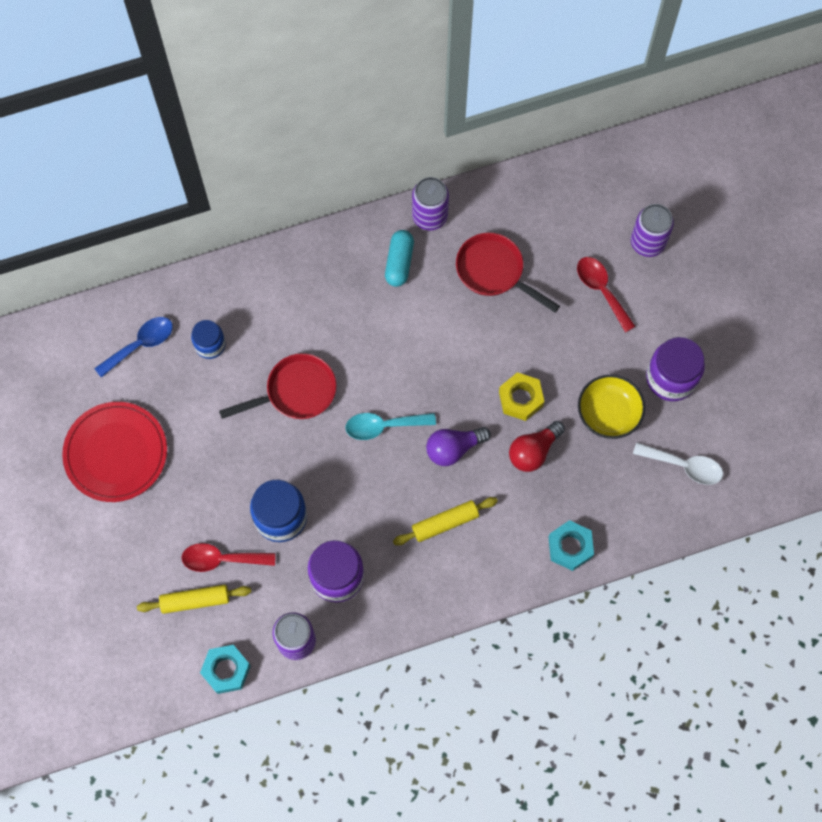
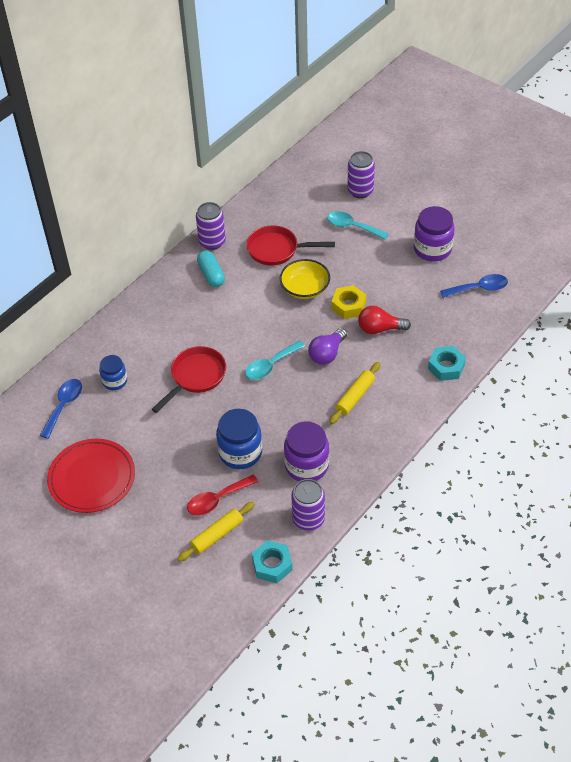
camera: 30 degrees left, 20 degrees down
(533, 451) = (380, 329): red light bulb -> red light bulb turned 75 degrees clockwise
(601, 290) = (352, 227): red spoon -> turquoise spoon
(608, 412) = (409, 285): yellow bowl -> yellow bowl (305, 288)
(684, 466) = (479, 288): white spoon -> blue spoon

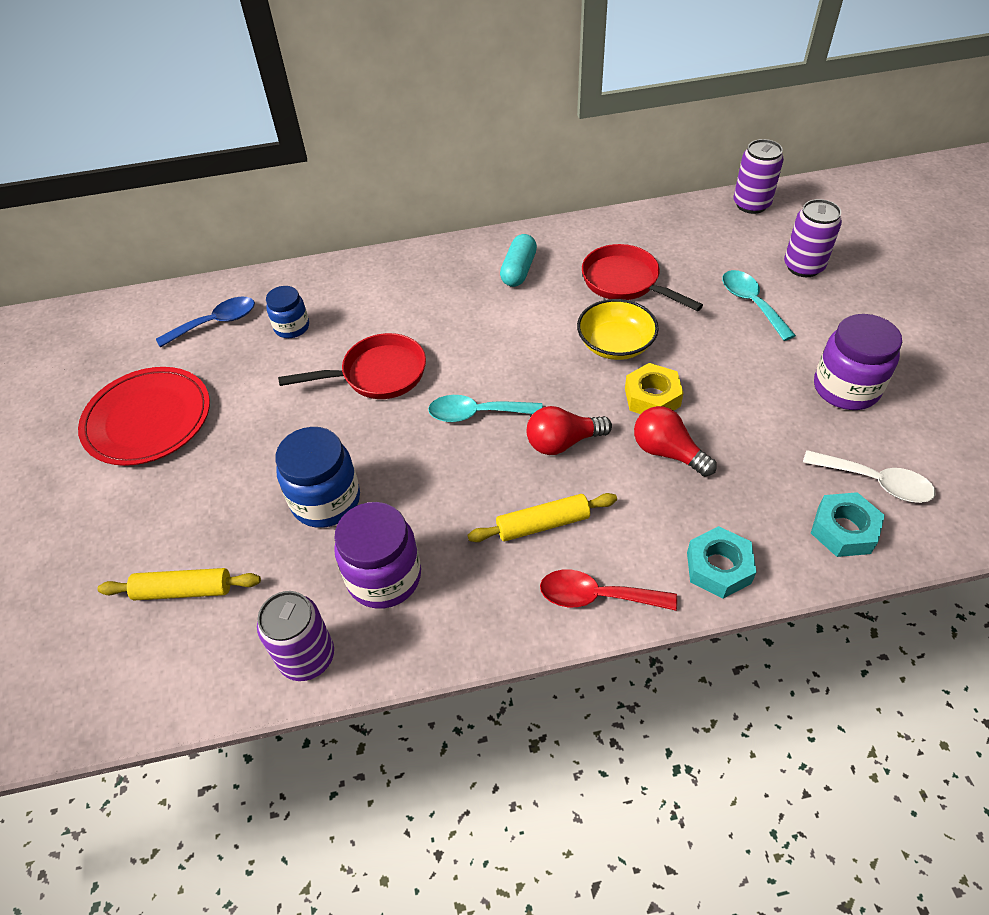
camera: 40 degrees right, 0 degrees up
(212, 242) = (557, 236): purple can -> purple can (751, 204)
(217, 500) = (235, 543): red spoon -> red spoon (596, 596)
(272, 565) = (195, 688): turquoise nut -> turquoise nut (843, 530)
(327, 354) = (563, 442): purple light bulb -> red light bulb
(479, 288) = (875, 482): blue spoon -> white spoon

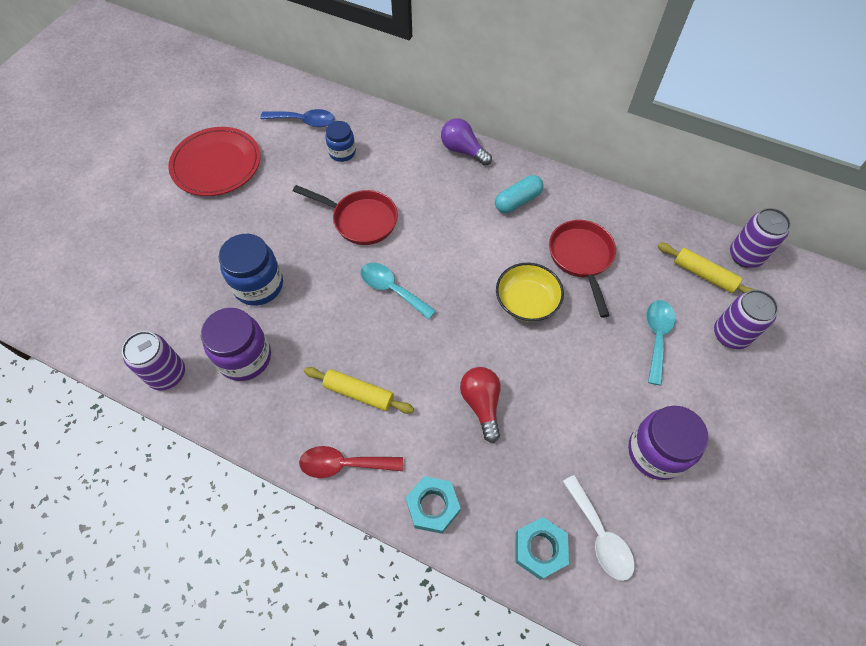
camera: 35 degrees right, 10 degrees up
(184, 590) = (146, 287): yellow rolling pin -> yellow rolling pin (703, 275)
(420, 258) = (463, 150): none -> purple light bulb
(563, 442) = (423, 347): red light bulb -> none
(596, 596) = (344, 464): red spoon -> red spoon turned 45 degrees counterclockwise
(652, 397) = (511, 358): yellow nut -> none

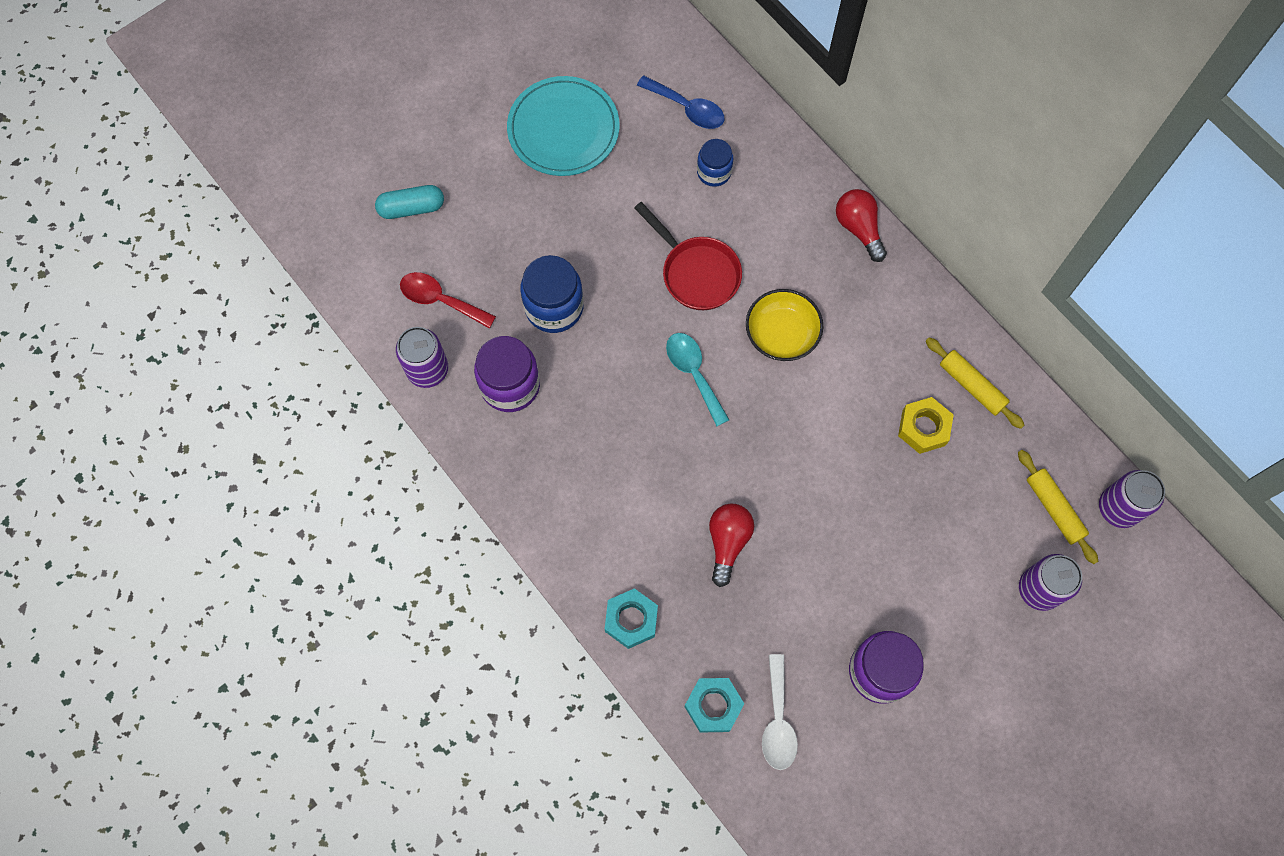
camera: 25 degrees right, 10 degrees up
(216, 164) = (563, 129): red plate -> turquoise plate
(344, 464) = (564, 540): red spoon -> red spoon (440, 300)
(359, 393) = (609, 475): yellow rolling pin -> yellow rolling pin (971, 386)
(463, 150) = (859, 228): purple light bulb -> red light bulb
(517, 201) = (889, 324): turquoise capsule -> turquoise capsule (411, 208)
(526, 301) = (833, 452): yellow bowl -> yellow bowl (782, 333)
(581, 258) = (923, 428): red pan -> yellow nut
(656, 337) = (955, 555): turquoise spoon -> none

